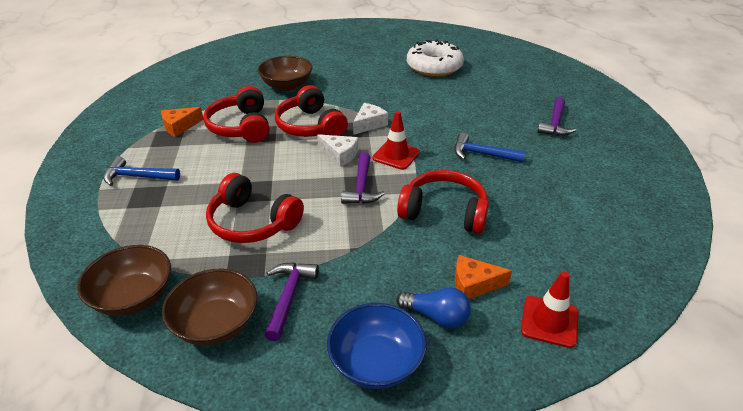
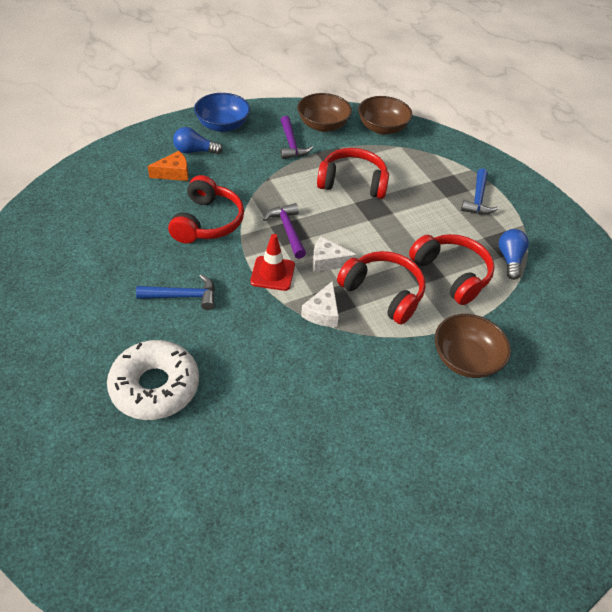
camera: 155 degrees right, 10 degrees up
(137, 177) = (478, 199): blue hammer -> blue hammer turned 120 degrees clockwise
(180, 126) = (509, 259): orange cheese -> blue light bulb
(434, 66) = (289, 475): white donut -> white donut (155, 386)
(444, 212) = (207, 222): red headphones -> red headphones turned 75 degrees counterclockwise
(549, 321) = (121, 161): red traffic cone -> none
(555, 124) = (94, 372): purple hammer -> none

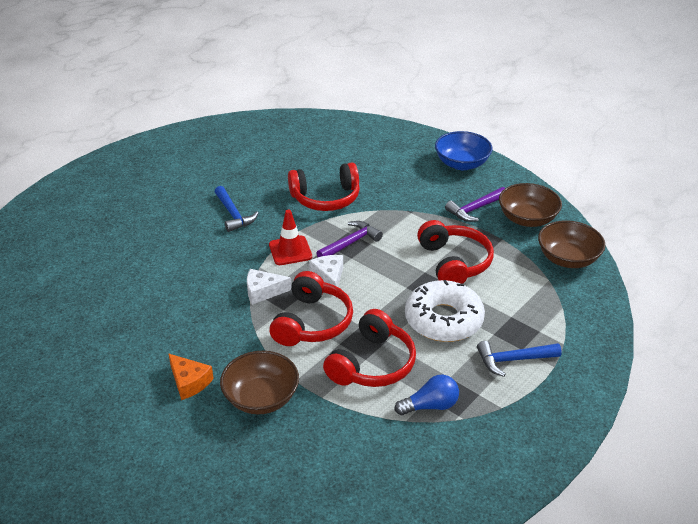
camera: 70 degrees right, 10 degrees down
(155, 386) = (139, 232): white donut -> white donut (443, 320)
(173, 173) = (371, 162): orange cheese -> orange cheese (189, 382)
(195, 151) = (410, 162): blue light bulb -> none

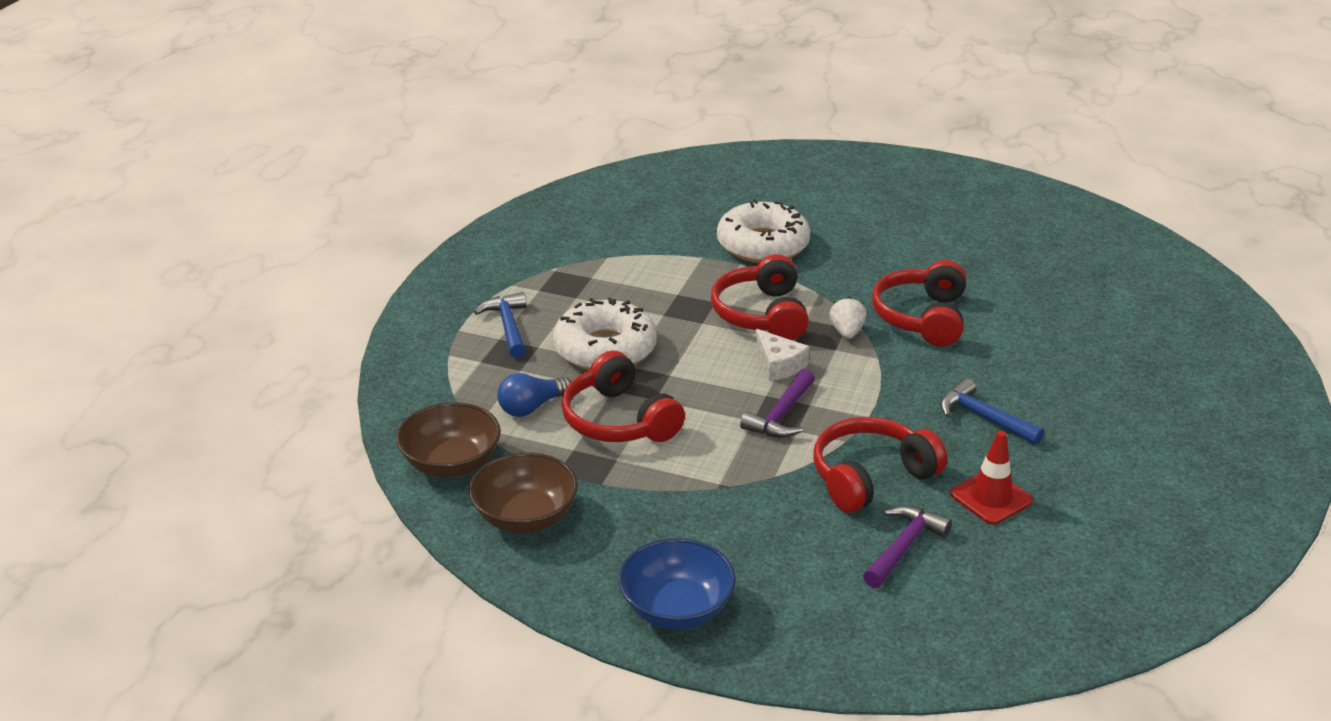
camera: 160 degrees right, 5 degrees down
(189, 382) = (845, 242): orange cheese -> none
(261, 398) = (762, 245): brown bowl -> white donut
(263, 291) = (847, 332): white cheese -> white strawberry
(290, 251) = (856, 386): red traffic cone -> red traffic cone (991, 498)
(372, 364) = (667, 292): red headphones -> red headphones (922, 317)
(430, 406) = (587, 272): blue light bulb -> blue light bulb (532, 407)
(475, 209) = (618, 514): purple hammer -> purple hammer (903, 547)
(513, 360) = (508, 326): blue hammer -> blue hammer turned 75 degrees counterclockwise

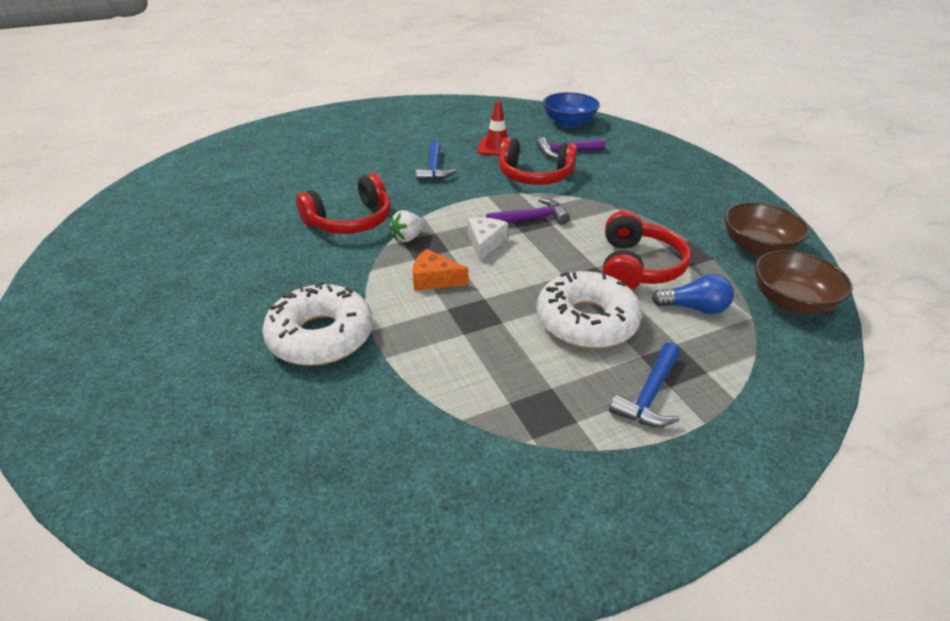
camera: 135 degrees left, 5 degrees up
(676, 608) = (705, 179): blue bowl -> blue bowl (569, 123)
(761, 314) = (434, 279): red headphones -> orange cheese

